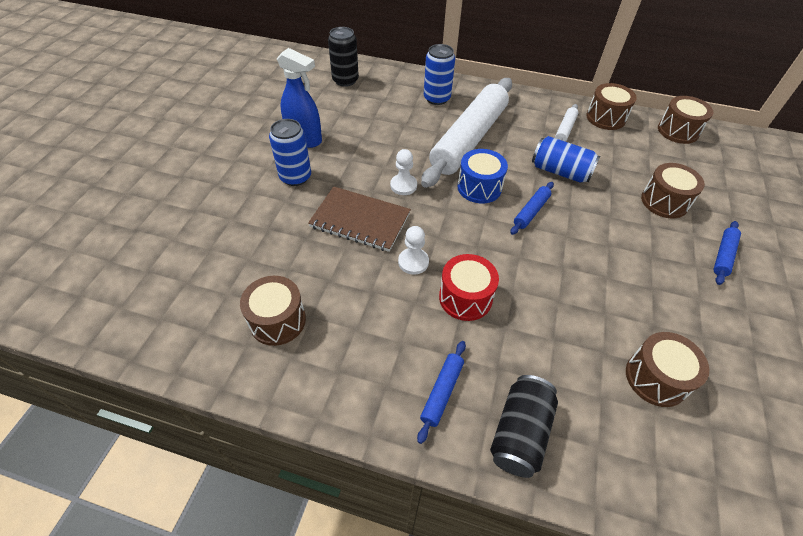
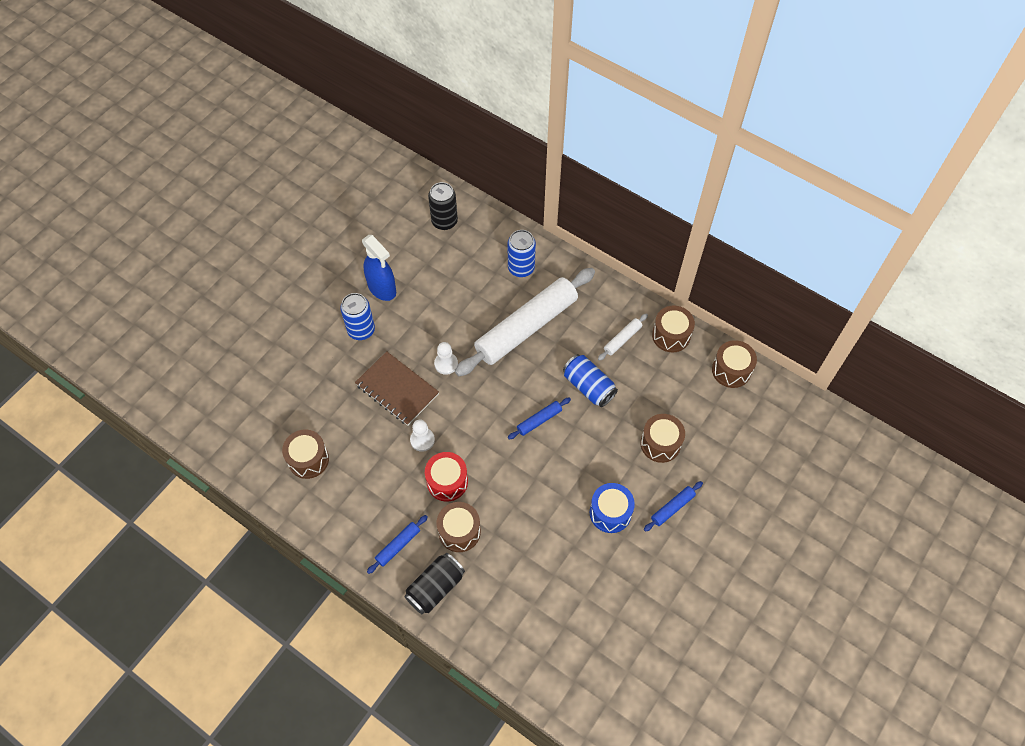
camera: 20 degrees right, 10 degrees up
(479, 187) = (508, 383): blue drum -> blue drum (610, 513)
(656, 378) = (549, 583): brown drum -> brown drum (459, 531)

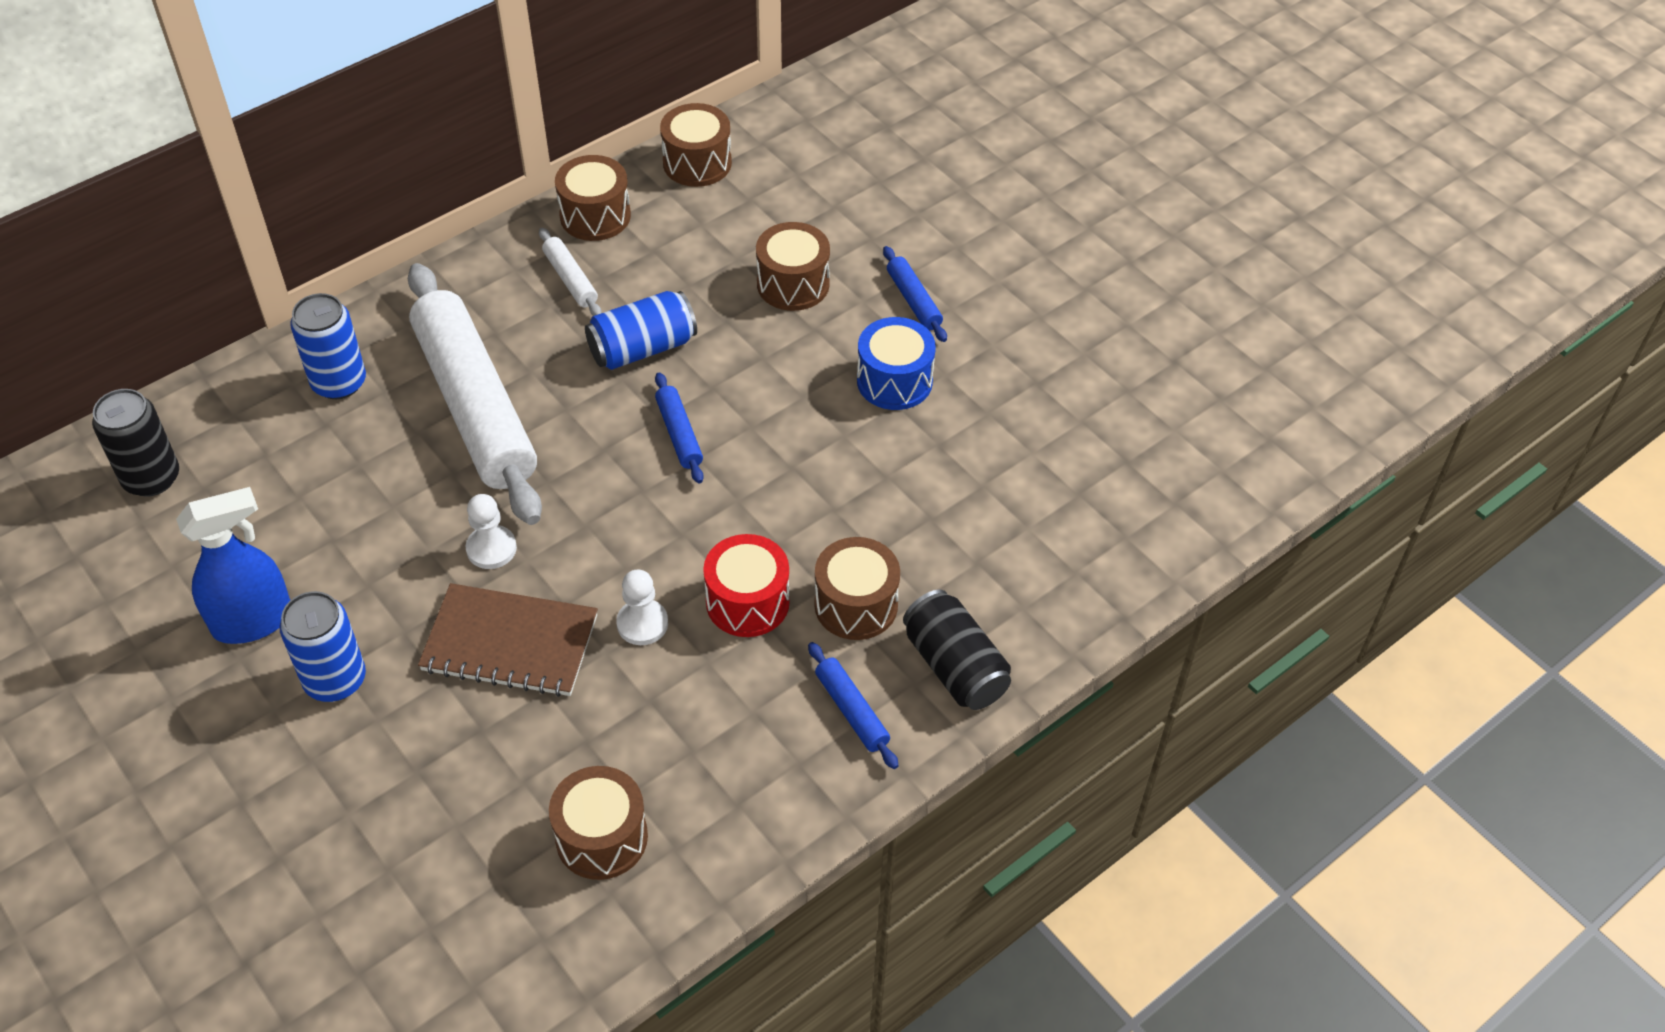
camera: 75 degrees left, 10 degrees down
(397, 389) = (510, 643): brown notebook -> brown notebook turned 45 degrees clockwise

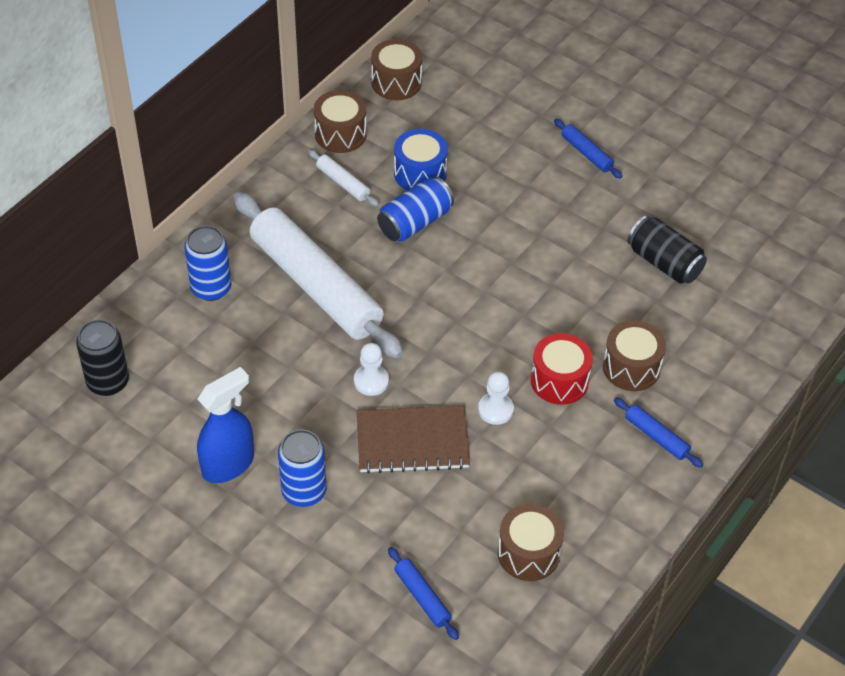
camera: 15 degrees left, 0 degrees up
(679, 434) = (465, 277): blue rolling pin -> blue rolling pin (422, 597)
(793, 284) = (499, 157): brown drum -> none
(894, 381) = (596, 212): blue drum -> blue drum (420, 173)
(954, 667) = (711, 394): black can -> black can (664, 262)

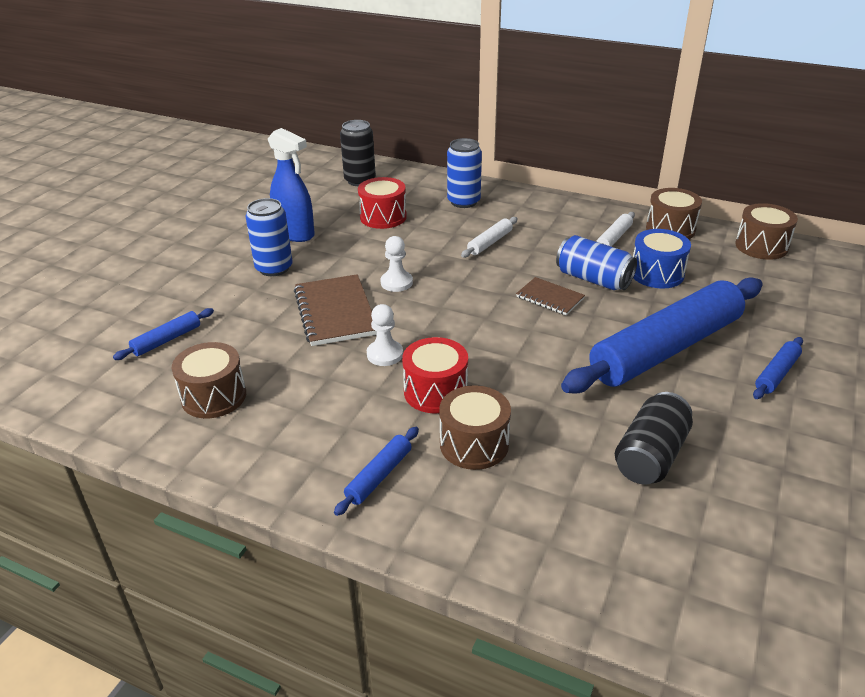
camera: 80 degrees right, 15 degrees down
(219, 371) = (383, 217): none -> red drum
(316, 285) = (490, 243): white rolling pin -> white rolling pin, size x0.40
(437, 264) = (550, 298): none -> brown notebook
(538, 208) = (665, 349): none -> blue rolling pin

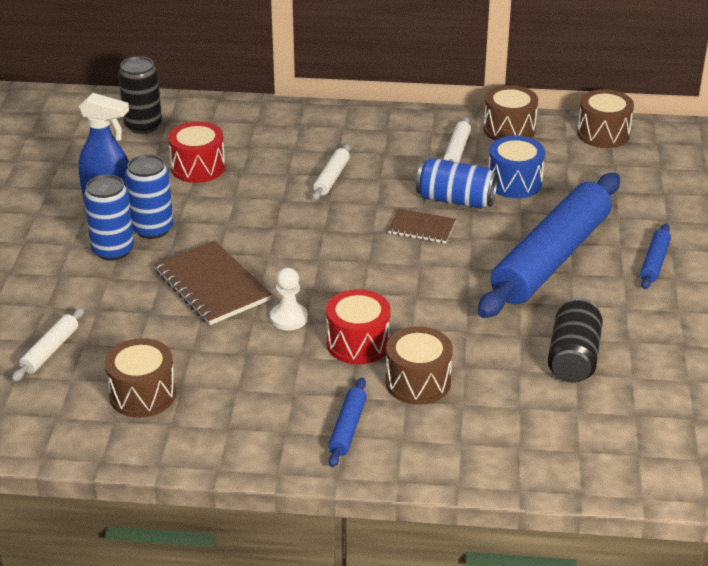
camera: 20 degrees left, 0 degrees up
(167, 340) = (50, 350): blue rolling pin -> white rolling pin
(396, 282) = (257, 241): white pawn -> none
(463, 202) = (278, 133): blue can -> blue can (152, 229)

